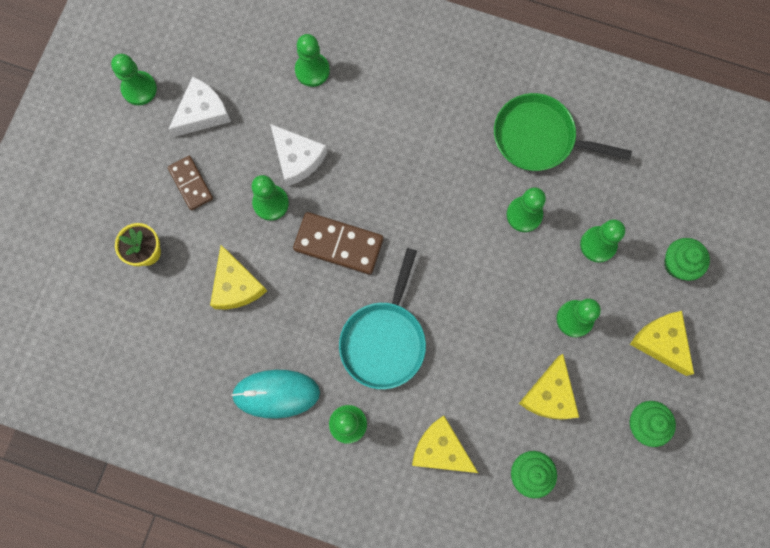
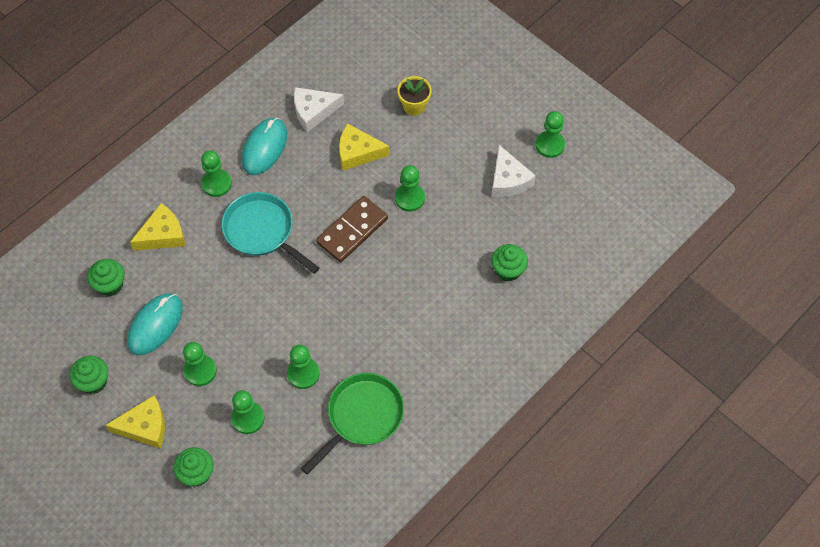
camera: 115 degrees right, 15 degrees down
(191, 183) = (453, 152): brown domino -> none
(297, 158) = (437, 230): white cheese -> white cheese (313, 111)
(312, 70) = (508, 270): green pawn -> green cupcake
(549, 395) = (155, 325): yellow cheese -> turquoise mouse

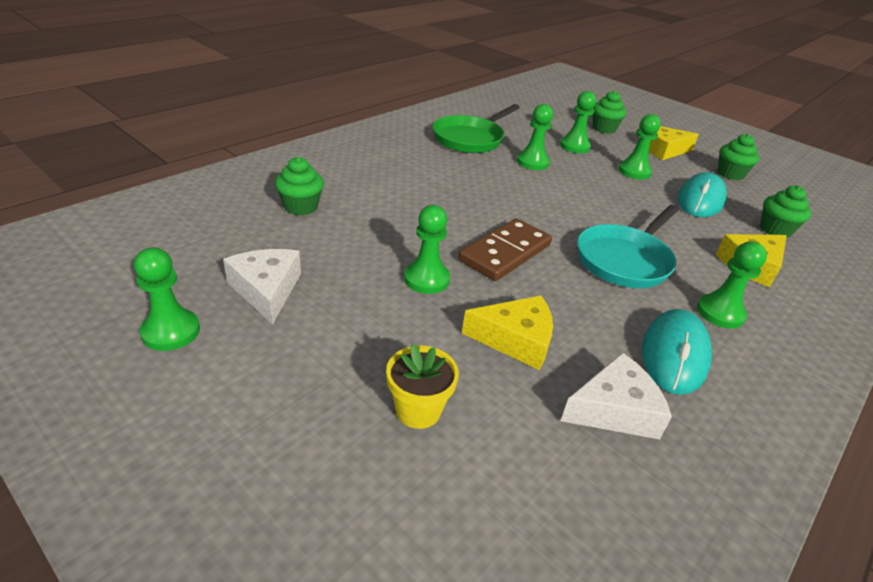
camera: 175 degrees right, 25 degrees down
(262, 231) = (625, 260): turquoise pan -> turquoise pan turned 90 degrees clockwise

